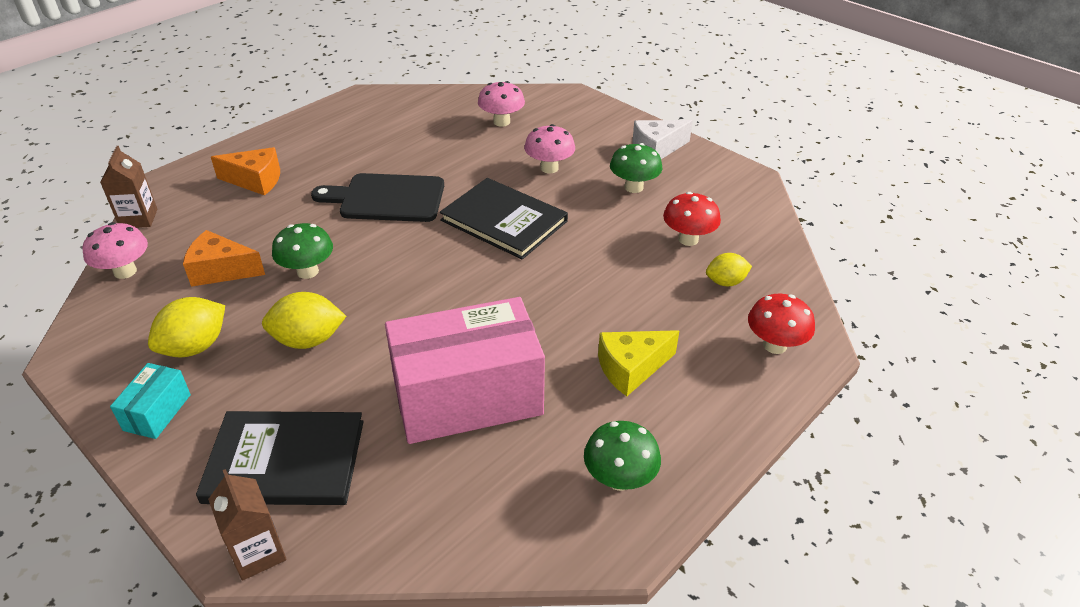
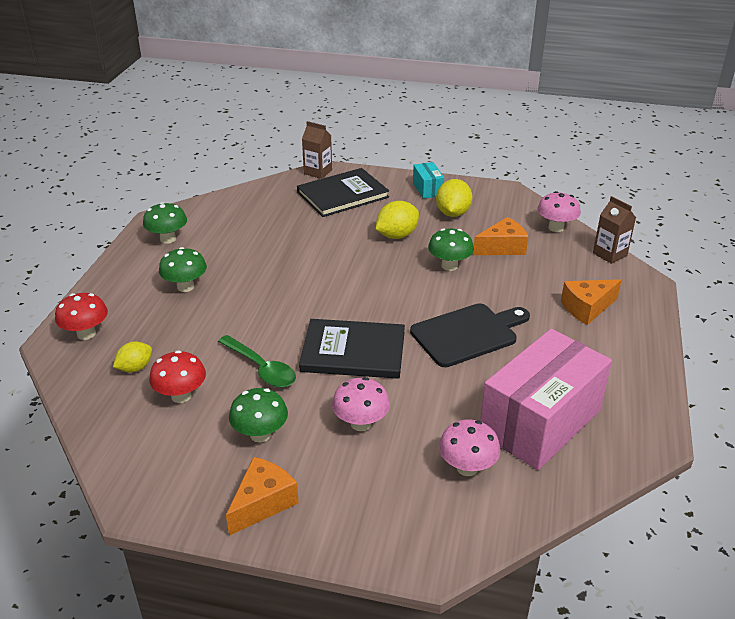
camera: 150 degrees right, 5 degrees down
(467, 397) = (276, 242): pink box -> pink box (540, 422)
(600, 236) = (261, 368): none -> green spoon
(631, 368) = (185, 287): yellow cheese -> green mushroom
(657, 149) = (263, 503): white cheese -> orange cheese

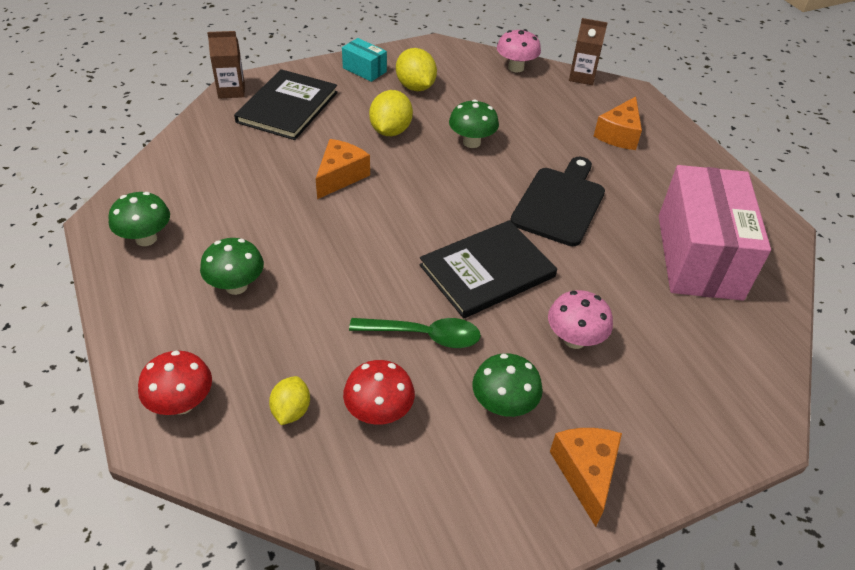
camera: 40 degrees left, 10 degrees up
(467, 467) = (696, 329): pink mushroom -> none
(502, 247) = (495, 105): orange cheese -> orange cheese (340, 176)

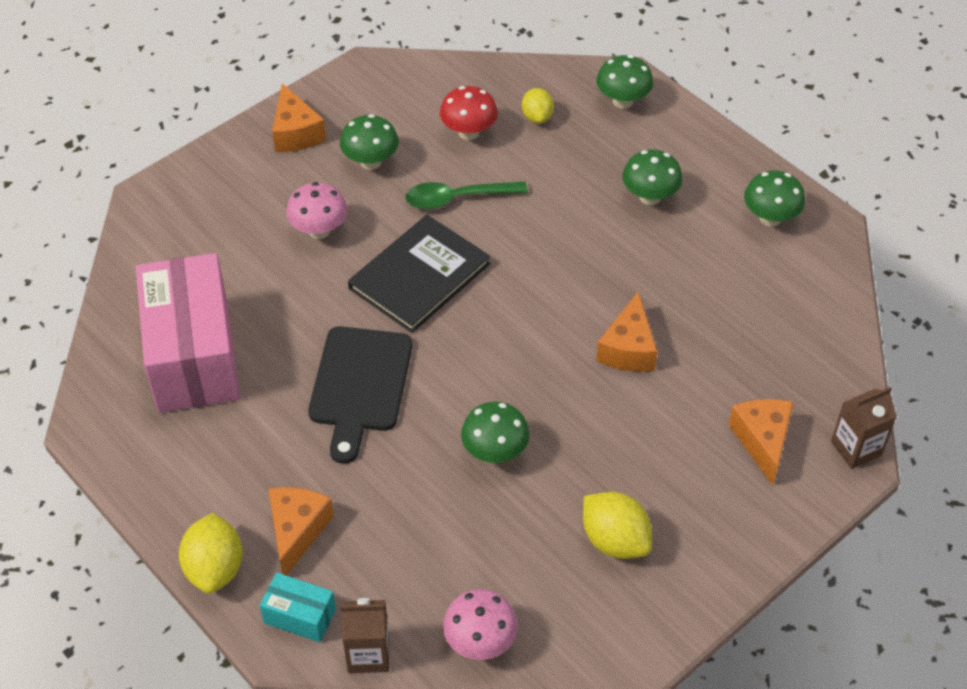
camera: 165 degrees right, 5 degrees up
(182, 403) = (622, 101): red mushroom -> green mushroom
(287, 107) = (762, 441): black book -> orange cheese
(364, 70) = (707, 555): turquoise box -> turquoise box (300, 616)
(390, 131) = (607, 440): yellow lemon -> yellow lemon (215, 568)

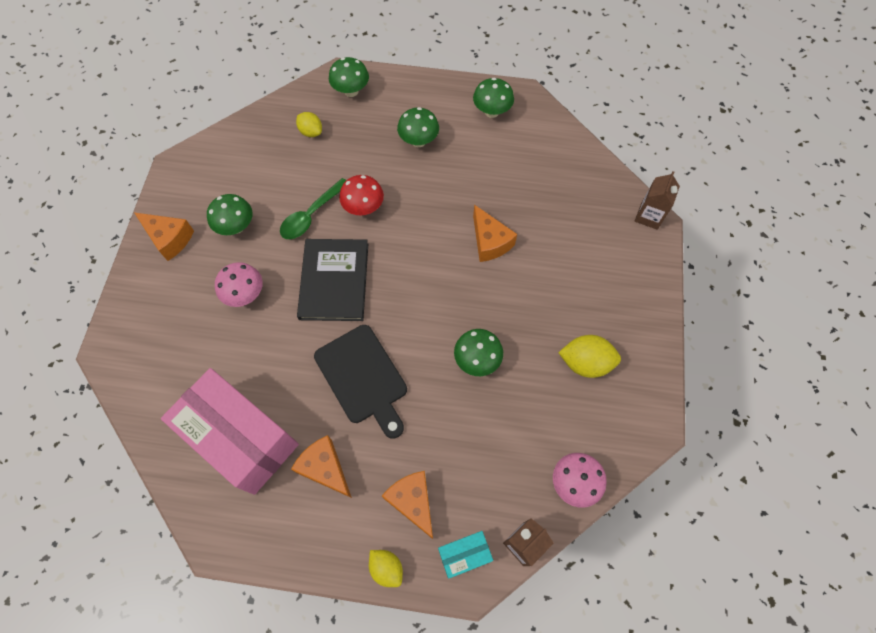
camera: 40 degrees left, 15 degrees up
(215, 568) = (386, 568): yellow lemon -> yellow lemon, size x0.65
(468, 132) = (279, 168): red mushroom -> red mushroom (363, 208)
(762, 441) = (603, 246): orange cheese -> orange cheese (325, 468)

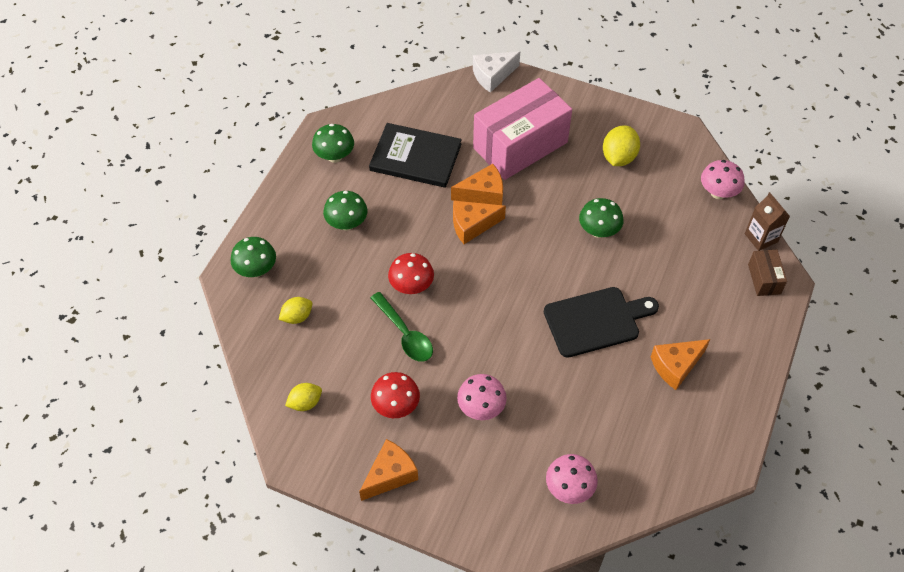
camera: 75 degrees left, 10 degrees down
(172, 388) = (569, 488): none -> pink mushroom
(236, 227) = (396, 406): green mushroom -> red mushroom
(242, 438) = (634, 431): pink box -> pink box (520, 145)
(334, 281) = (488, 327): black book -> black book (415, 157)
(386, 568) = (767, 335): yellow lemon -> yellow lemon (305, 403)
(412, 502) = (716, 305): orange cheese -> orange cheese (472, 225)
(464, 554) = (764, 279): turquoise box -> brown box
(649, 216) = (492, 76): brown carton -> white cheese

